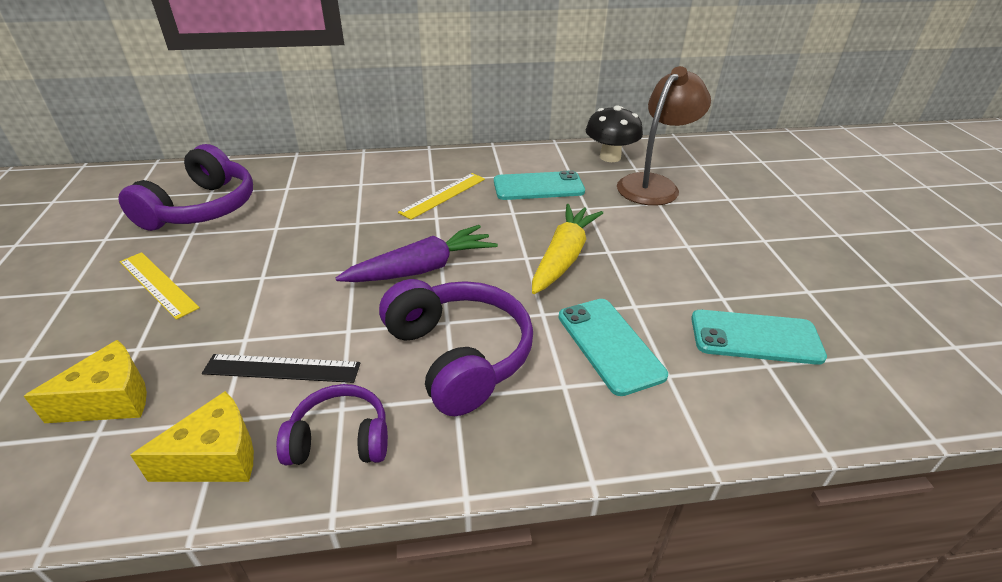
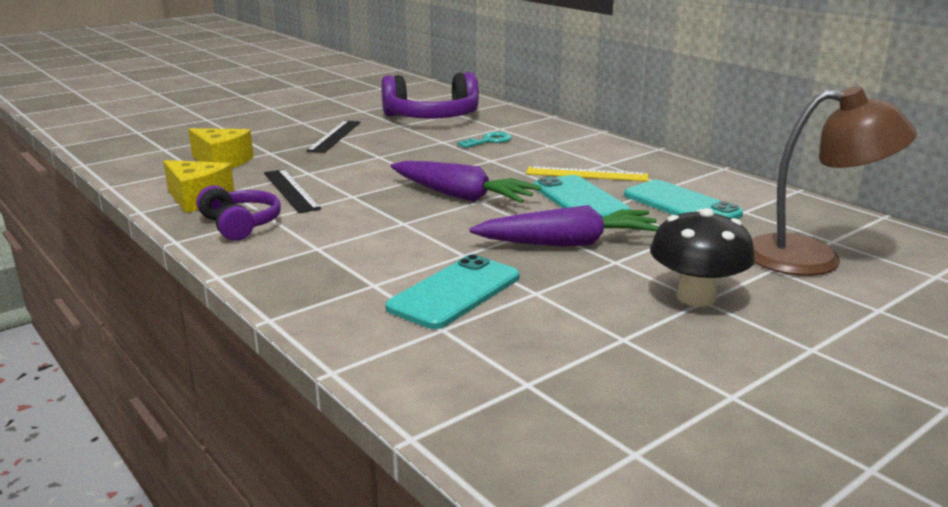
camera: 60 degrees right, 15 degrees down
(158, 284) = (334, 136): yellow ruler -> black ruler
(310, 205) = (489, 141): none -> turquoise key
(458, 356) = (365, 237): purple headphones -> none
(563, 257) = (569, 243): yellow carrot -> purple carrot
(610, 157) = (827, 222): black mushroom -> black mushroom (696, 297)
(755, 337) = (571, 369): turquoise phone -> turquoise phone (580, 200)

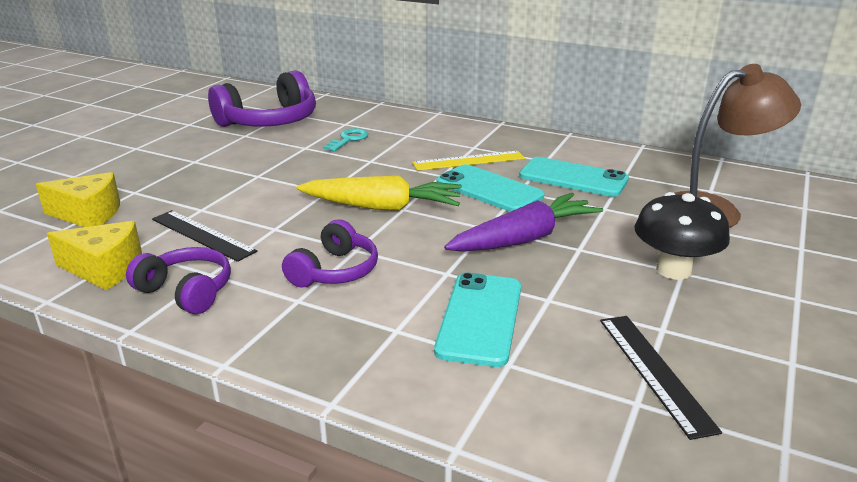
camera: 25 degrees left, 5 degrees up
(334, 136) = (188, 159): black ruler -> black ruler (654, 371)
(368, 234) = (334, 271): none -> purple headphones
(462, 196) = (383, 207): purple carrot -> yellow carrot

